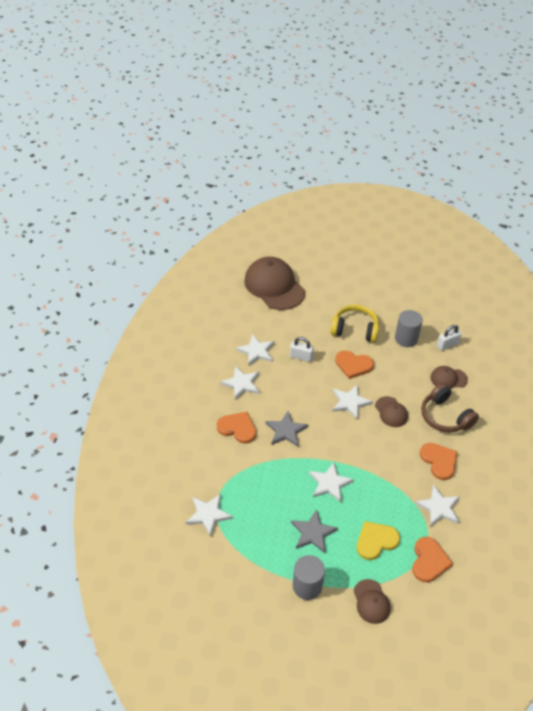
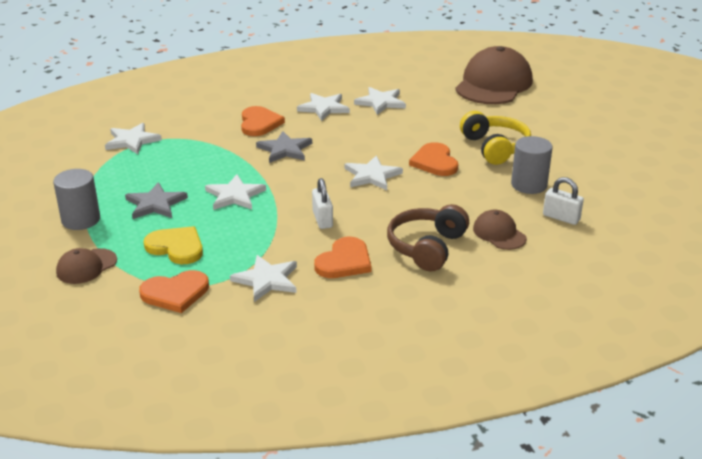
camera: 60 degrees right, 15 degrees down
(301, 357) = (405, 128): white padlock -> white padlock (322, 219)
(391, 412) = (388, 206): brown cap -> none

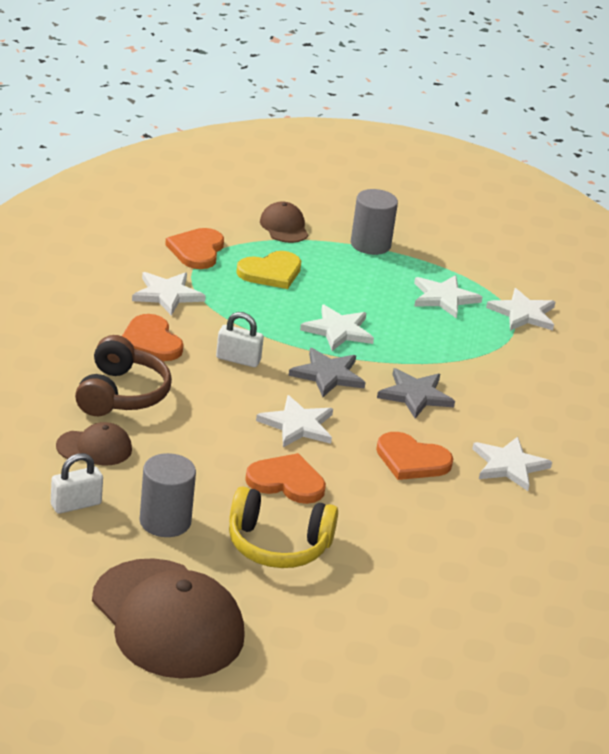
camera: 115 degrees right, 0 degrees up
(155, 204) = (364, 286): grey star -> grey star (328, 375)
(259, 123) = (501, 404): orange heart -> orange heart (411, 460)
(381, 102) = (490, 517): white star -> white star (444, 298)
(427, 247) = (121, 394): brown headphones -> brown headphones turned 45 degrees clockwise
(493, 84) = (472, 651): brown cap -> brown cap (167, 619)

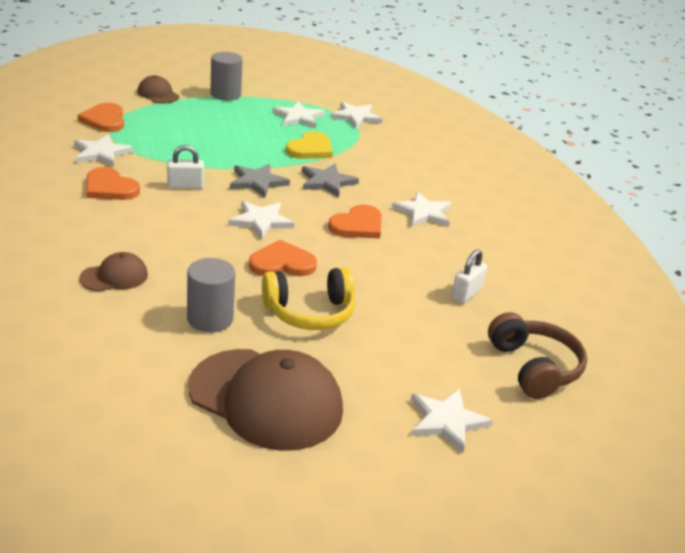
camera: 25 degrees left, 0 degrees up
(76, 504) = (127, 326): white padlock -> white padlock (466, 294)
(121, 394) = (110, 231): brown headphones -> brown headphones (533, 368)
(271, 272) = (169, 124): yellow heart -> yellow heart (310, 149)
(338, 330) = (243, 152): white star -> white star (447, 421)
(411, 460) = (358, 225): orange heart -> orange heart turned 45 degrees counterclockwise

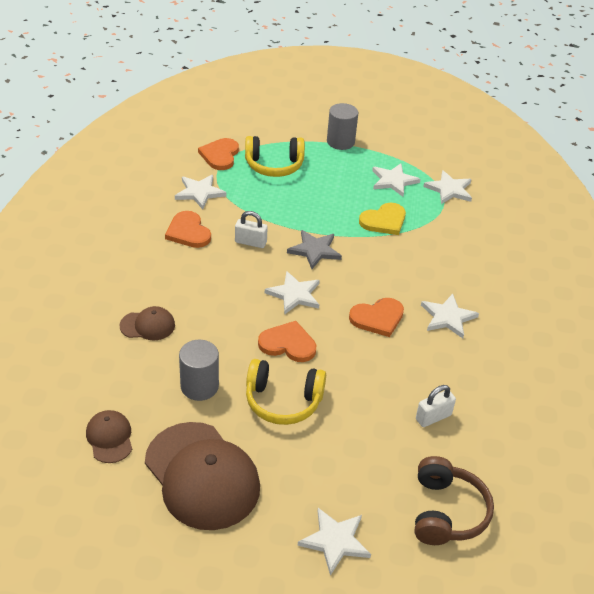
camera: 25 degrees right, 10 degrees up
(158, 94) = (280, 132): brown cap -> brown cap (110, 438)
(169, 121) = (274, 165): none -> yellow headphones
(327, 182) = (377, 263): grey star -> none

